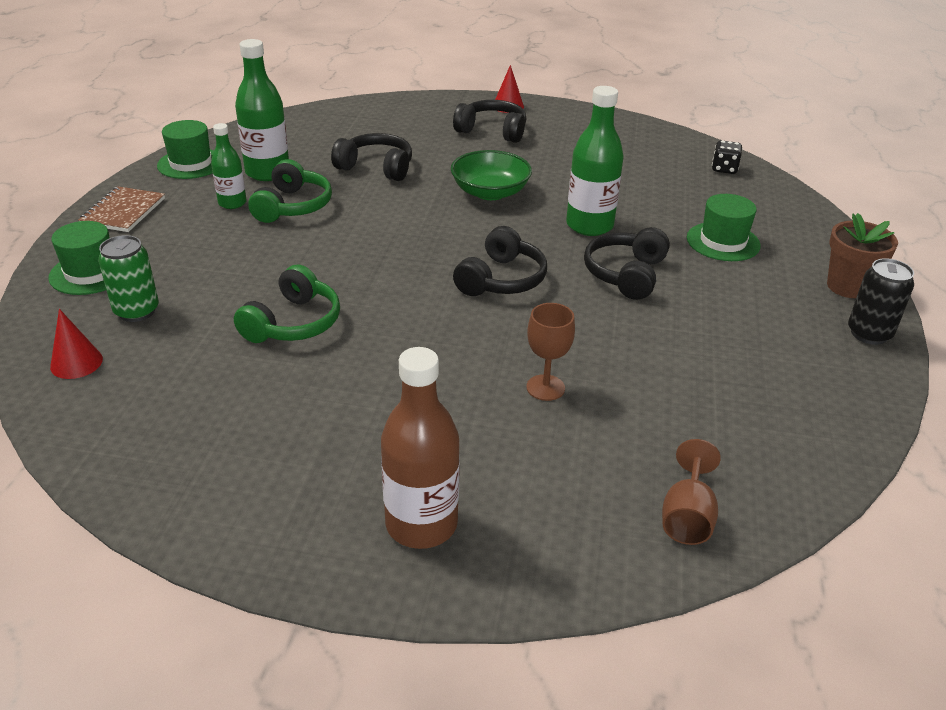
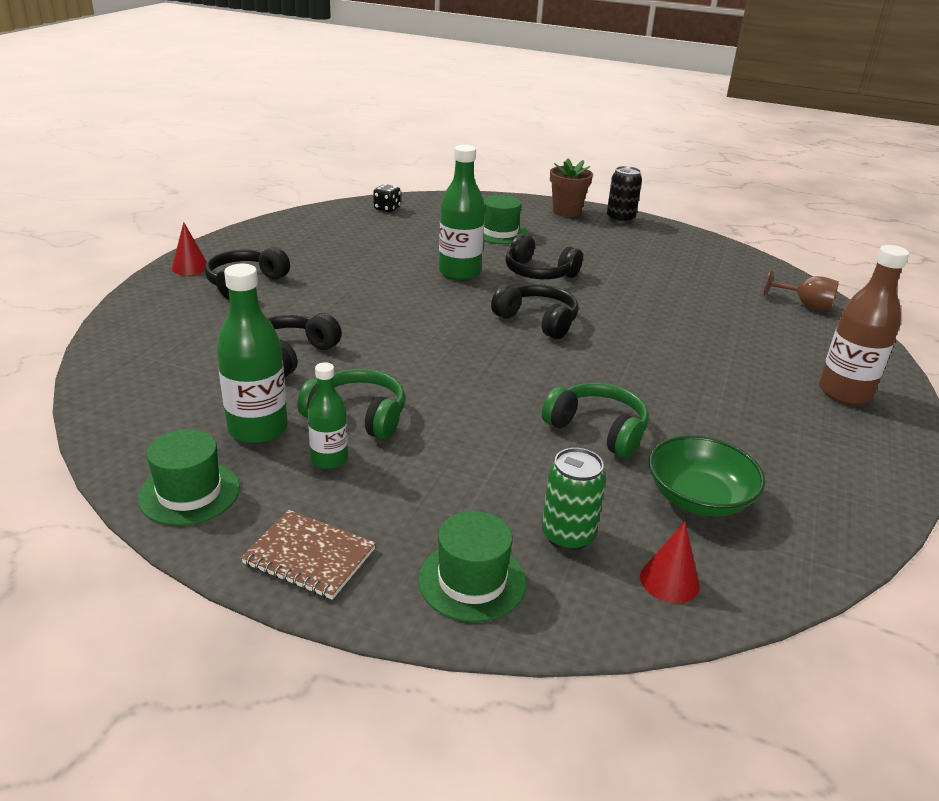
camera: 80 degrees left, 5 degrees down
(490, 192) = (380, 303): green bowl -> green bowl (698, 498)
(545, 388) = (686, 326): brown goblet -> none

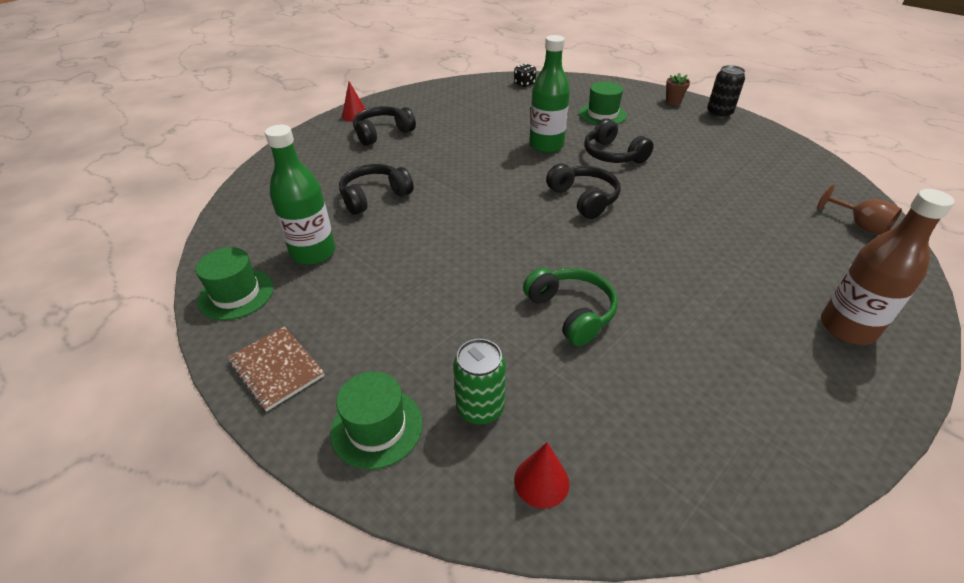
camera: 25 degrees right, 10 degrees up
(329, 459) = (344, 289): green bottle -> none
(357, 416) = (388, 257): green headphones -> none
(566, 211) = (673, 102): brown flower pot -> brown flower pot, size x0.61
(698, 498) = (622, 404): green bowl -> none

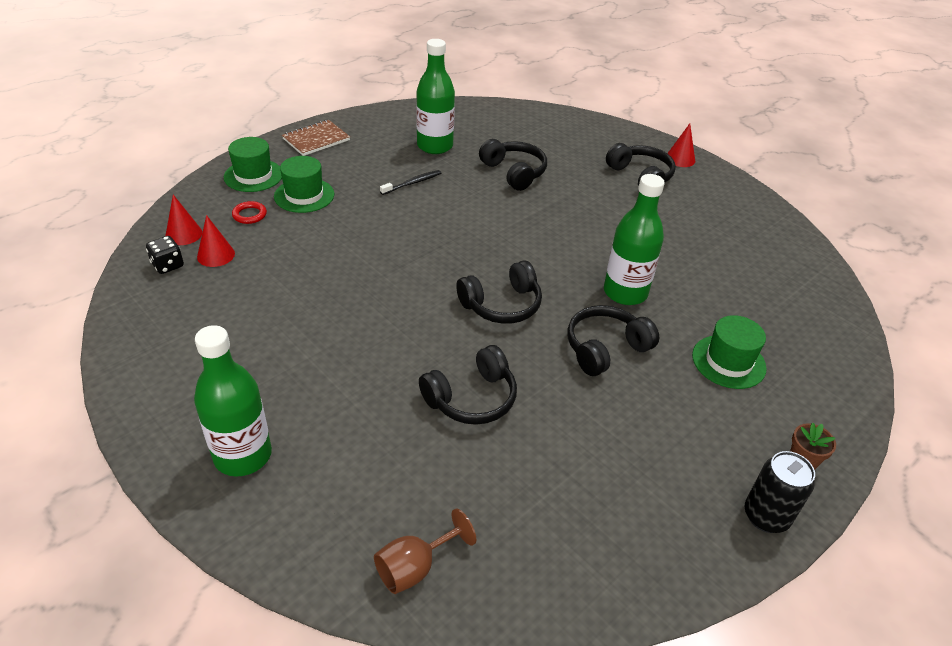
camera: 90 degrees right, 0 degrees up
(236, 294) = (393, 120): green hat -> green hat (304, 195)
(395, 264) = (412, 183): none -> black toothbrush
(480, 408) = (249, 215): green can -> red ring
(524, 84) = (816, 295): black dice -> black dice (168, 265)
(571, 312) = (327, 268): green headphones -> none
(578, 425) = (216, 255): none -> red cone
(698, 209) = (471, 398): none -> black headphones
(847, 328) = (243, 455): brown bottle -> green bottle

